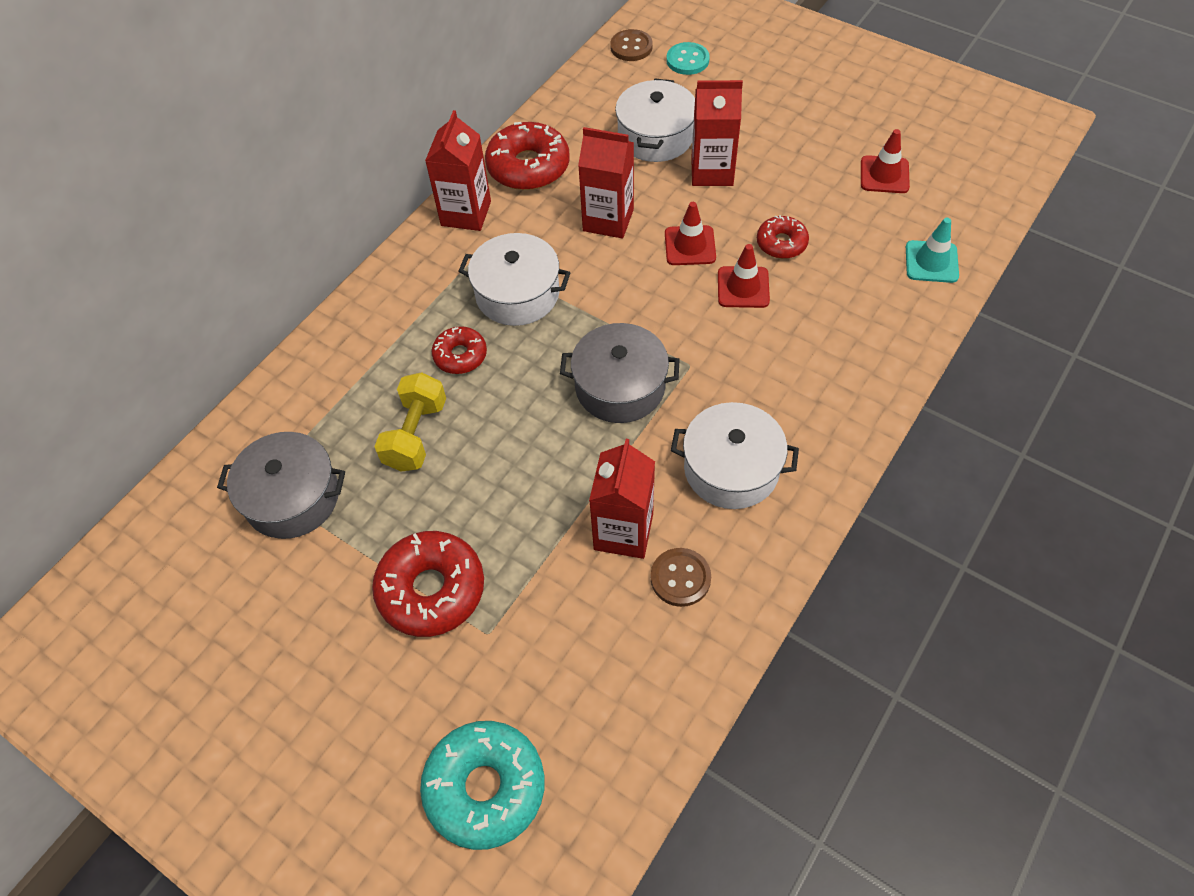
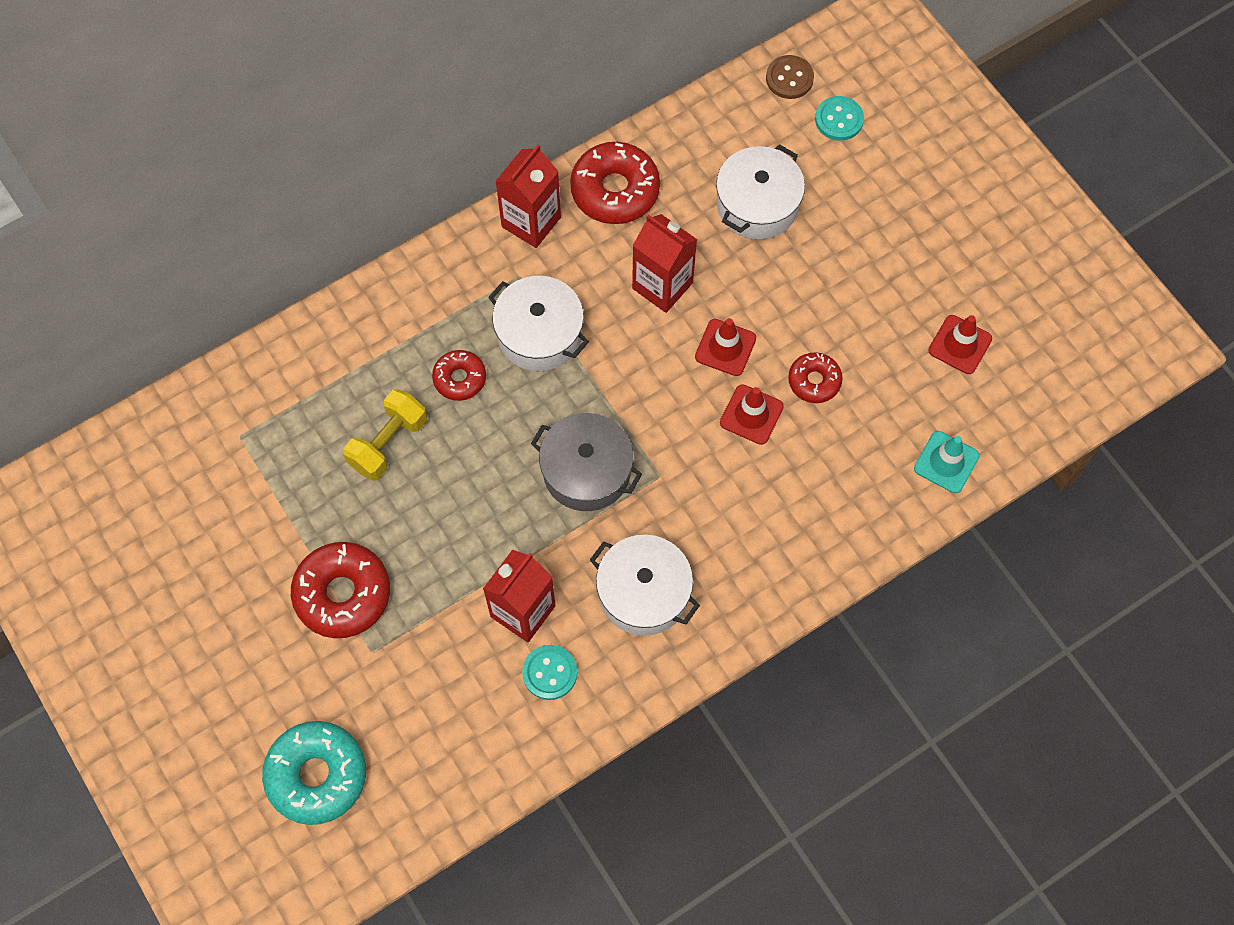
camera: 20 degrees right, 10 degrees up
(292, 497) = (262, 460): grey pot -> none
(680, 578) = (549, 673): brown button -> turquoise button
(712, 171) = (791, 270): red carton -> none

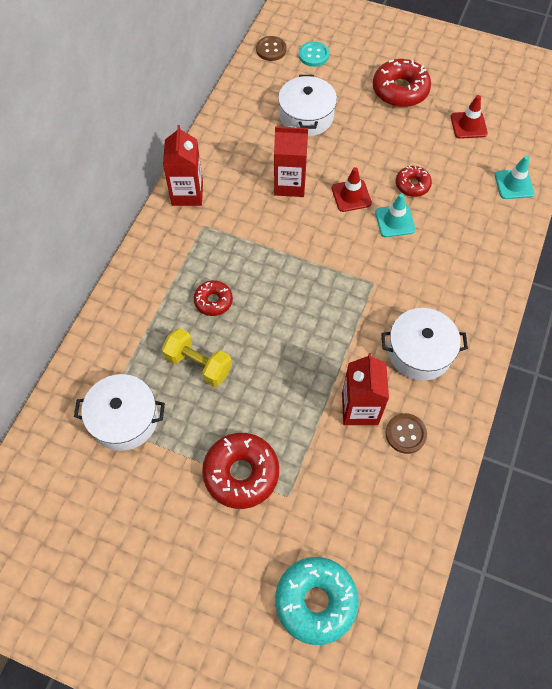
camera: 35 degrees left, 5 degrees down
(388, 443) = (198, 364): yellow dumbbell -> yellow dumbbell turned 60 degrees counterclockwise
(539, 334) = (241, 249): white pot -> white pot (124, 419)
(549, 673) = (405, 434): turquoise button -> brown button
(586, 471) = (330, 306): grey pot -> none
(615, 190) = (222, 151): red donut -> red donut (400, 90)
(751, 414) = (395, 221): red traffic cone -> turquoise traffic cone

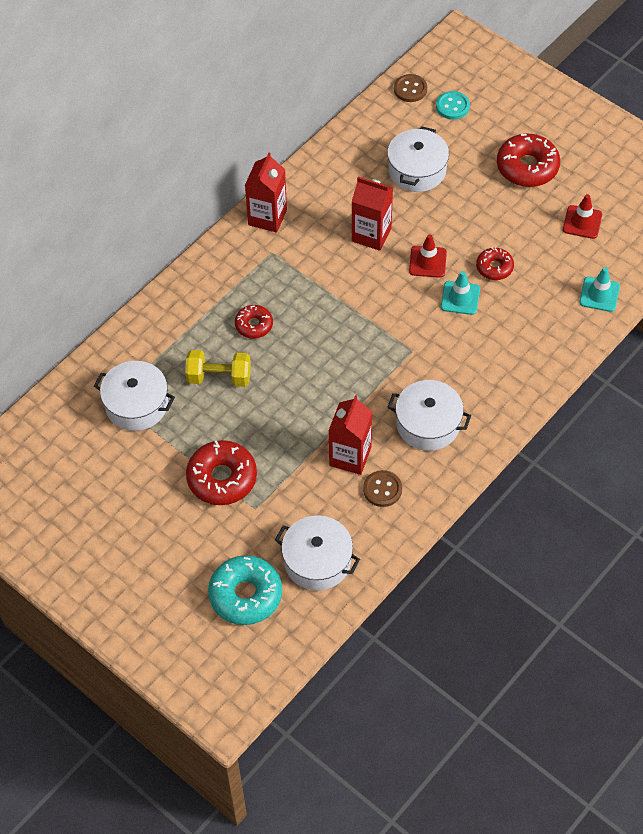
camera: 20 degrees right, 5 degrees down
(198, 364) = (219, 377): yellow dumbbell -> yellow dumbbell turned 45 degrees counterclockwise
(374, 535) = (317, 561): none -> white pot

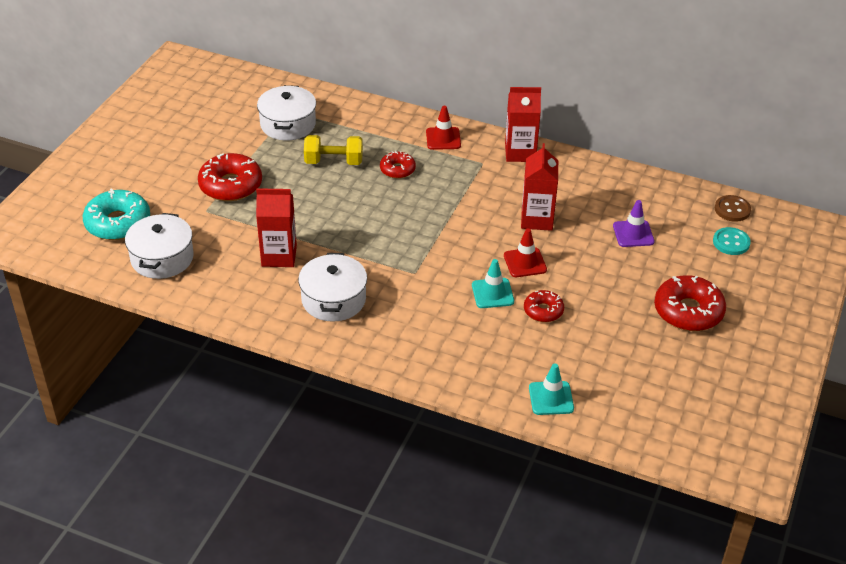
camera: 70 degrees right, 15 degrees down
(219, 377) = (334, 162): yellow dumbbell -> yellow dumbbell turned 75 degrees counterclockwise
(382, 489) = (250, 283): brown button -> none
(417, 170) = (633, 234): white pot -> purple traffic cone
(582, 222) = (640, 367): red traffic cone -> red traffic cone (443, 139)

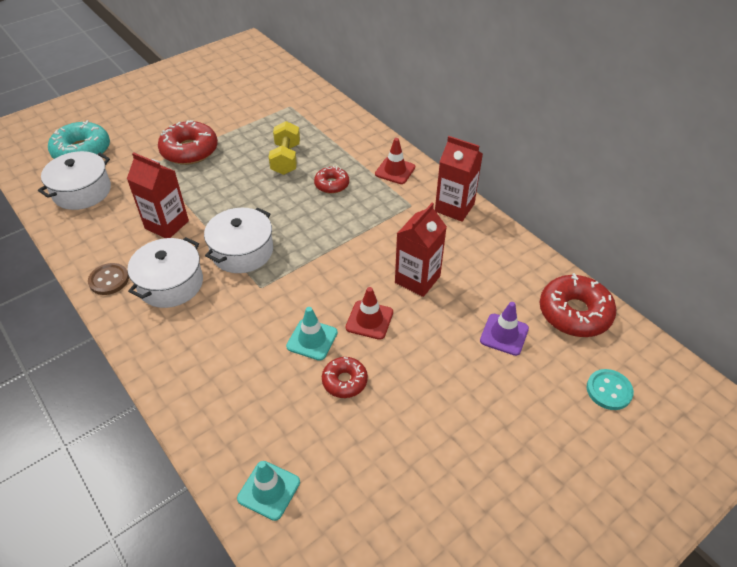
camera: 30 degrees right, 5 degrees up
(288, 124) = (279, 116): white pot -> white pot (242, 251)
(334, 162) = (286, 159): yellow dumbbell -> yellow dumbbell turned 60 degrees clockwise
(688, 311) = (499, 454): red donut -> red donut (574, 313)
(732, 209) = (636, 351): brown button -> brown button (109, 280)

